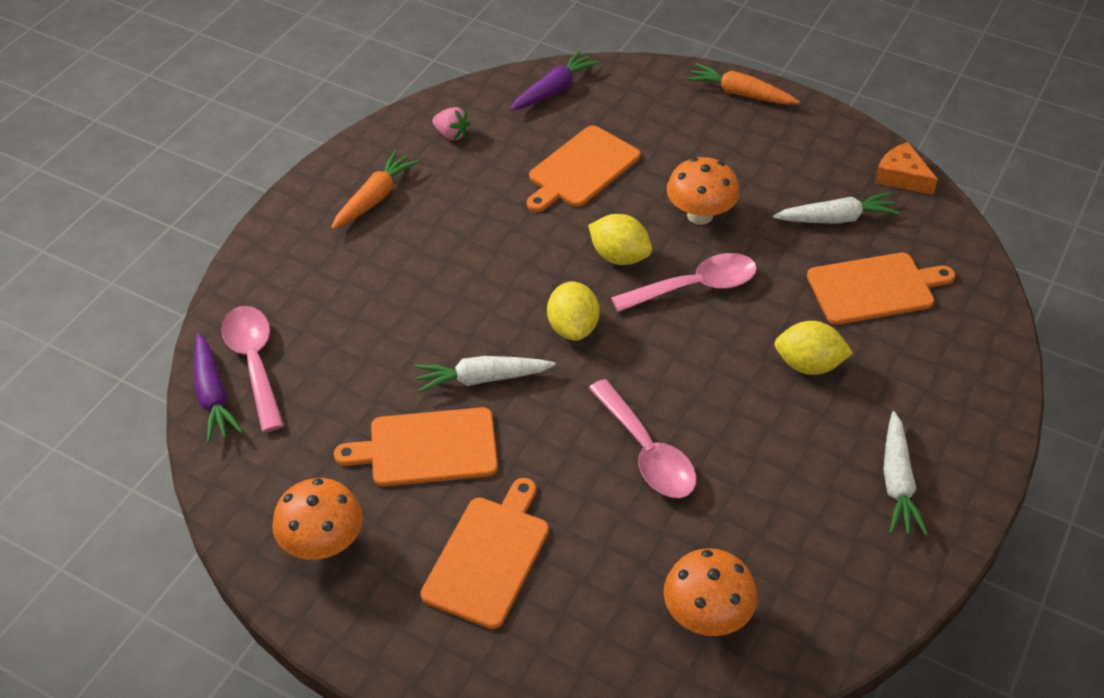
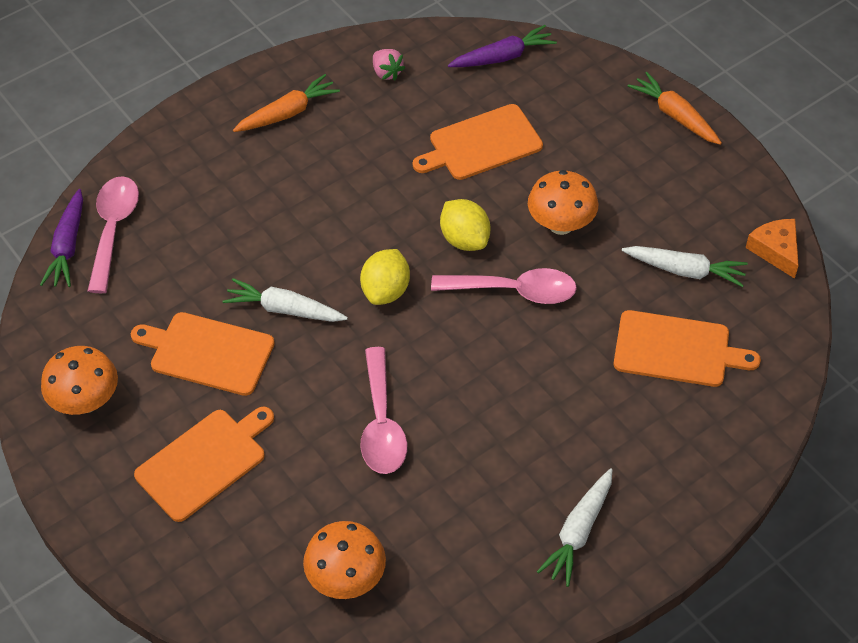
camera: 25 degrees right, 5 degrees up
(808, 365) = (569, 398): yellow lemon -> none

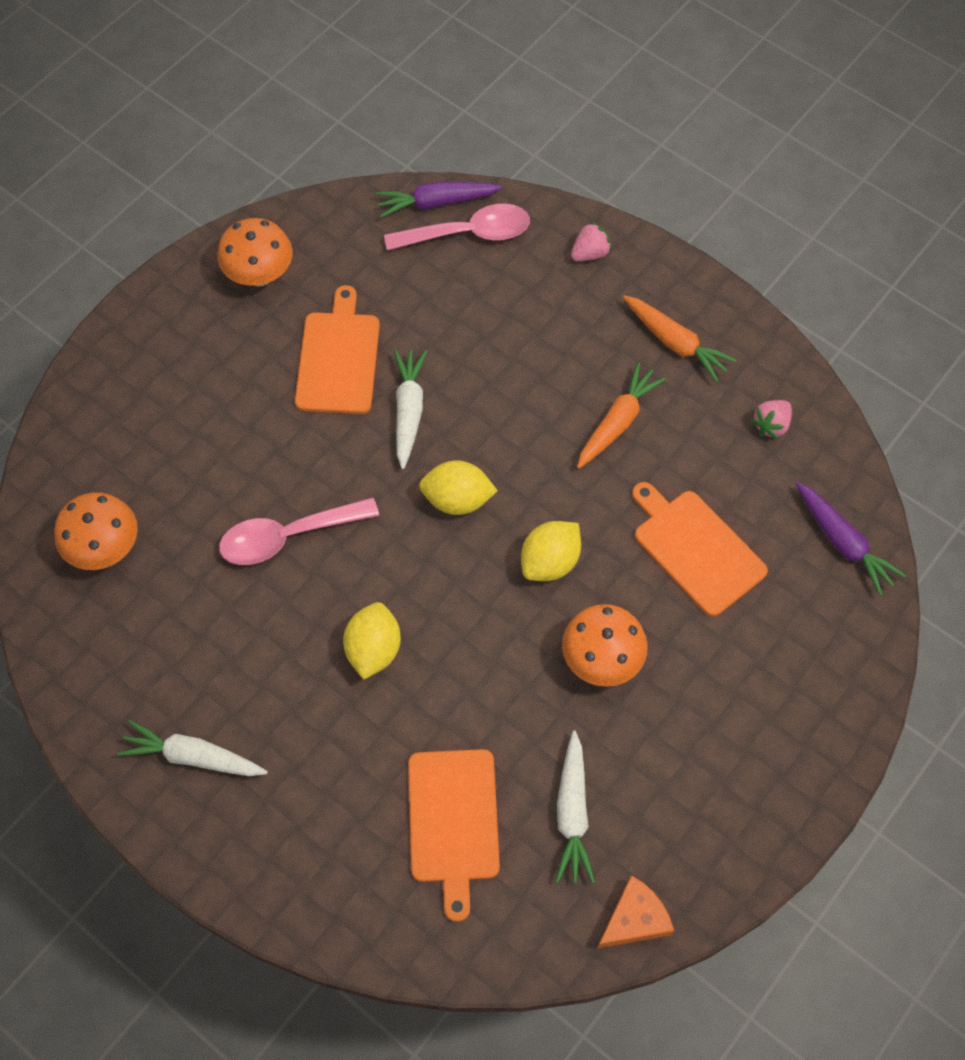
camera: 75 degrees right, 10 degrees up
(174, 148) = (590, 253): none -> pink strawberry
(204, 462) = (212, 392): orange cutting board -> none
(511, 377) = (373, 649): none -> yellow lemon
(514, 291) = (491, 629): pink spoon -> none
(675, 115) = (818, 762): orange carrot -> orange carrot (617, 422)

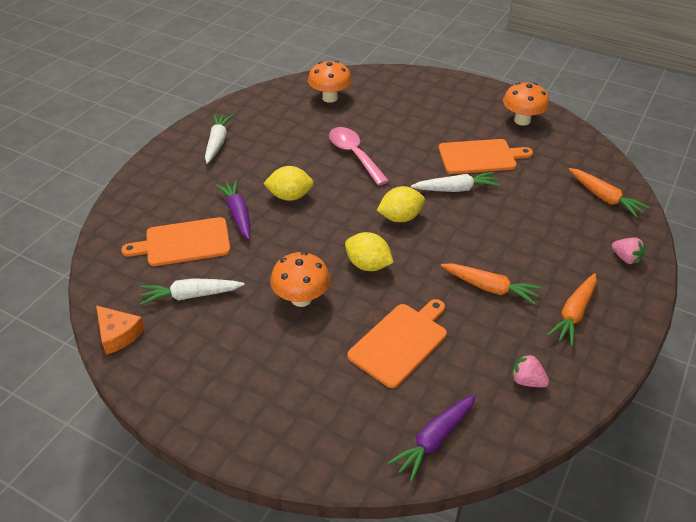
camera: 80 degrees right, 20 degrees down
(436, 203) = (619, 181): purple carrot -> purple carrot (238, 214)
(457, 499) = (400, 217): yellow lemon -> yellow lemon turned 75 degrees clockwise
(468, 233) = (604, 198): pink spoon -> orange carrot

